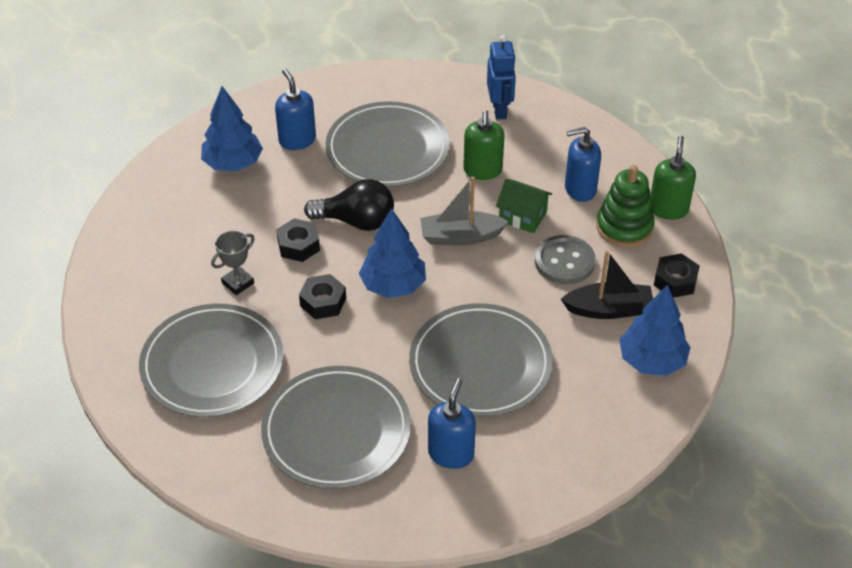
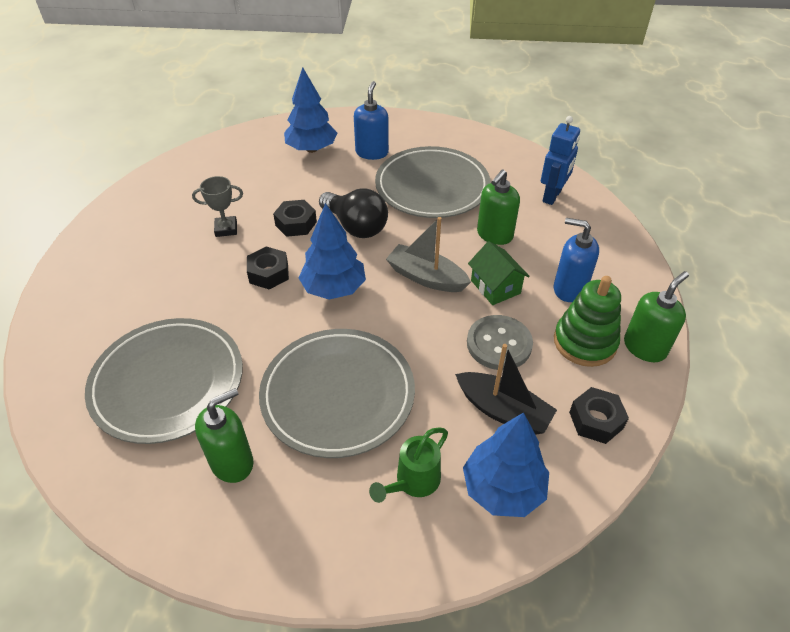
camera: 35 degrees right, 0 degrees up
(212, 365) = (144, 278): grey plate -> none
(451, 454) = (232, 462): blue soap dispenser -> green soap dispenser
(590, 391) = (413, 482): none -> green watering can

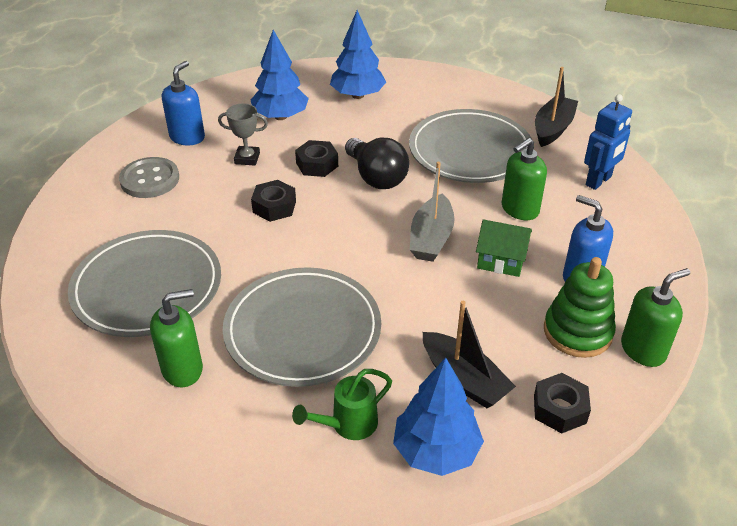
camera: 15 degrees right, 5 degrees down
(334, 288) = (333, 232): blue tree -> blue tree (280, 116)
(372, 152) = (419, 108): blue soap dispenser -> blue soap dispenser (187, 137)
(426, 277) = (431, 238): grey boat -> grey boat turned 120 degrees counterclockwise
(495, 287) = (501, 260): green house -> green house turned 60 degrees counterclockwise
(496, 154) = (553, 128): none -> black boat
(499, 344) = (483, 316): grey button -> grey button (150, 179)

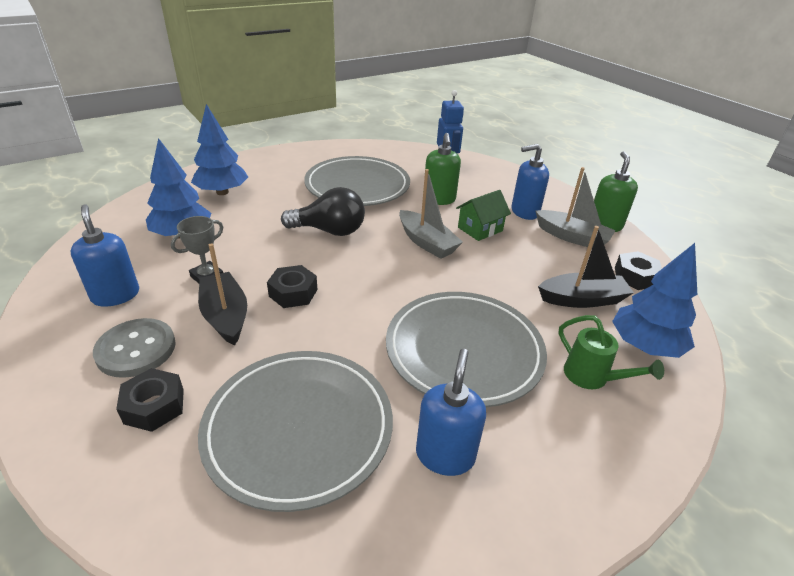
camera: 55 degrees left, 5 degrees down
(183, 369) = (445, 455): green soap dispenser -> blue soap dispenser
(317, 164) = (273, 248): black nut -> black nut (154, 406)
(348, 424) = (591, 377): green watering can -> green watering can turned 45 degrees counterclockwise
(553, 128) = (378, 153): black boat -> black boat (225, 316)
(577, 332) = (572, 237): green stacking toy -> grey boat

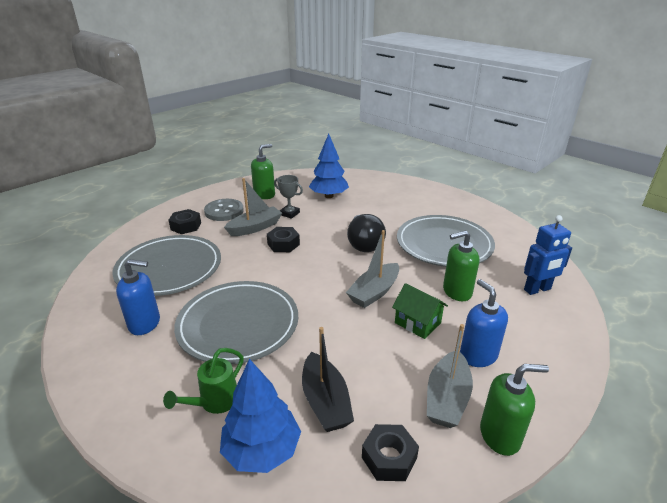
camera: 80 degrees right, 5 degrees down
(115, 295) = (264, 194): blue soap dispenser -> green soap dispenser
(222, 192) = (387, 195): blue tree -> none
(225, 316) = (255, 227): black boat -> grey boat

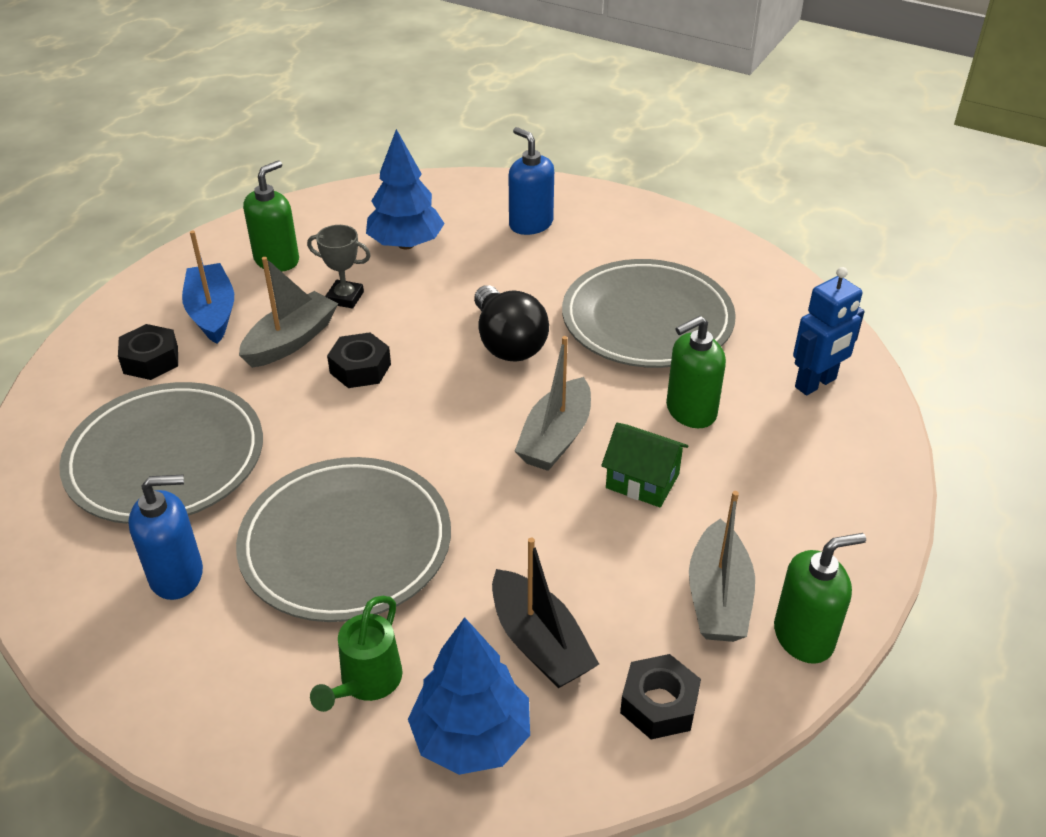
camera: 15 degrees left, 10 degrees up
(224, 211) = (212, 313): grey button -> blue boat
(478, 355) = (748, 519): blue soap dispenser -> blue soap dispenser (530, 224)

